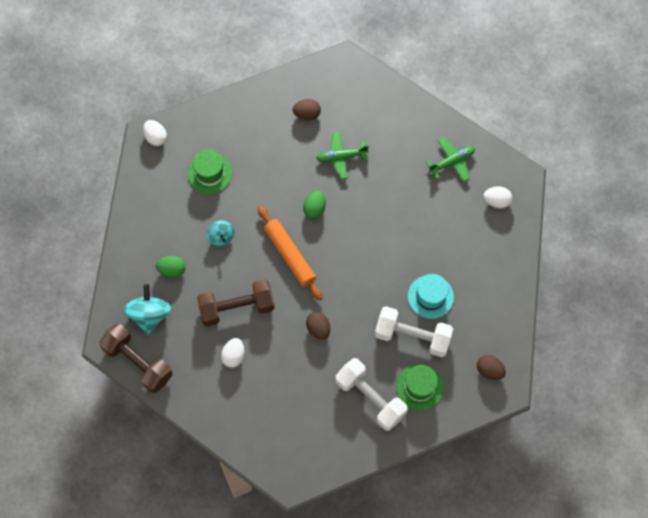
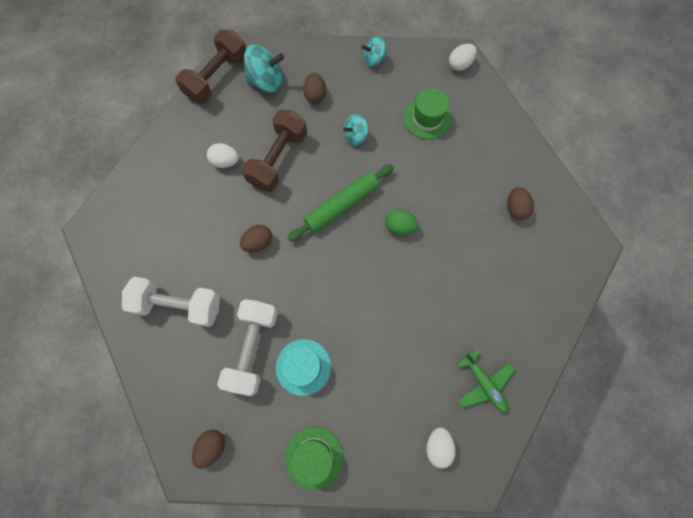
camera: 85 degrees right, 5 degrees up
(139, 213) = (374, 59): none -> turquoise spinning top
(172, 270) = (315, 95): green egg -> brown egg
(237, 308) = (278, 159): brown dumbbell -> brown dumbbell turned 45 degrees clockwise
(289, 255) = (341, 205): orange rolling pin -> green rolling pin
(341, 157) = (468, 250): green plane -> none
(370, 398) = (179, 305): white dumbbell -> white dumbbell turned 60 degrees clockwise
(419, 387) = (191, 360): green hat -> green hat (314, 457)

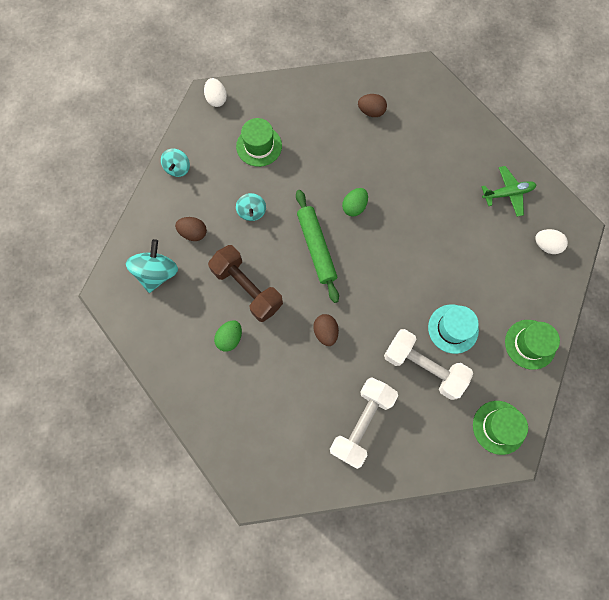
camera: 70 degrees left, 0 degrees up
(212, 446) = (499, 427): brown egg -> green hat
(217, 77) = (130, 319): brown dumbbell -> none
(225, 161) = (230, 338): white egg -> green egg

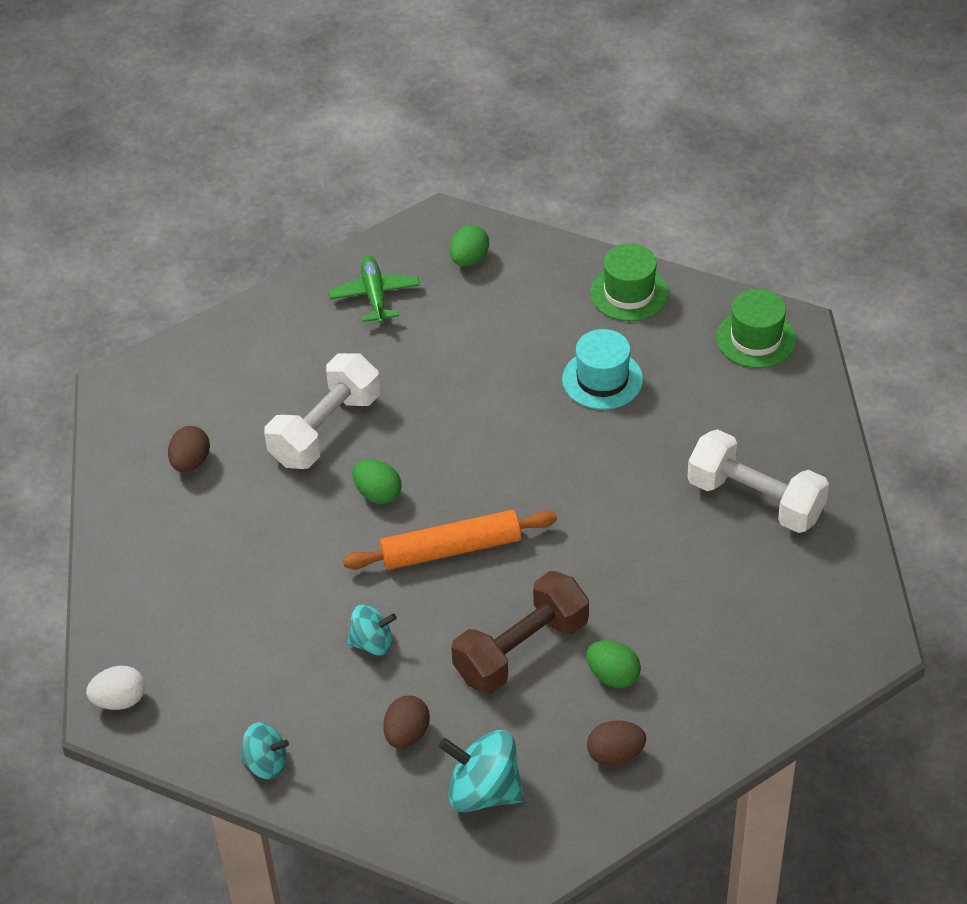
camera: 85 degrees left, 25 degrees down
(259, 146) = (236, 631): green hat -> none
(316, 247) = (451, 549): green rolling pin -> orange rolling pin
(325, 332) = (605, 541): brown egg -> brown egg (615, 755)
(423, 367) = (664, 419): white dumbbell -> white dumbbell (325, 429)
(546, 245) = (469, 259): white egg -> green egg

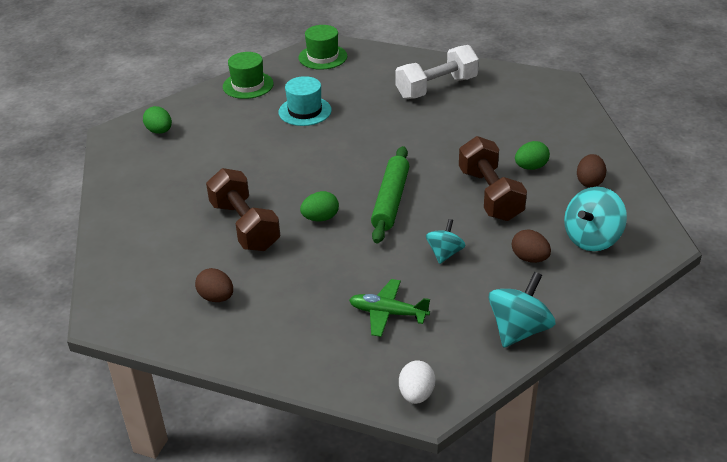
camera: 65 degrees left, 10 degrees down
(266, 763) = (519, 330): turquoise spinning top -> turquoise spinning top, size x1.60
(325, 429) = (245, 226): white dumbbell -> brown dumbbell
(374, 296) = (149, 175): green plane -> green plane (388, 313)
(451, 549) = (390, 201): orange rolling pin -> green rolling pin

